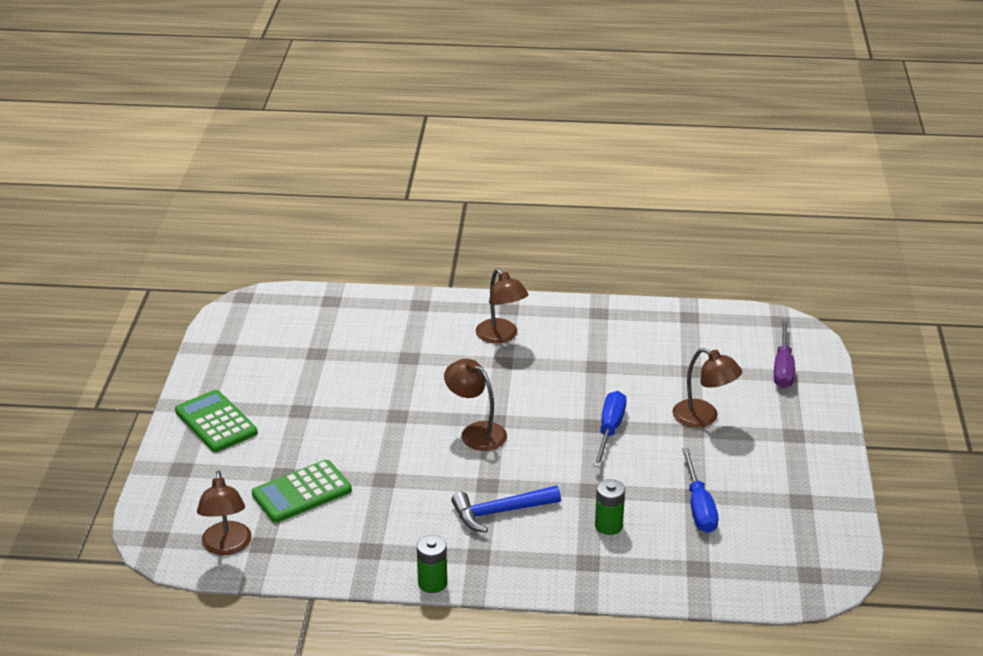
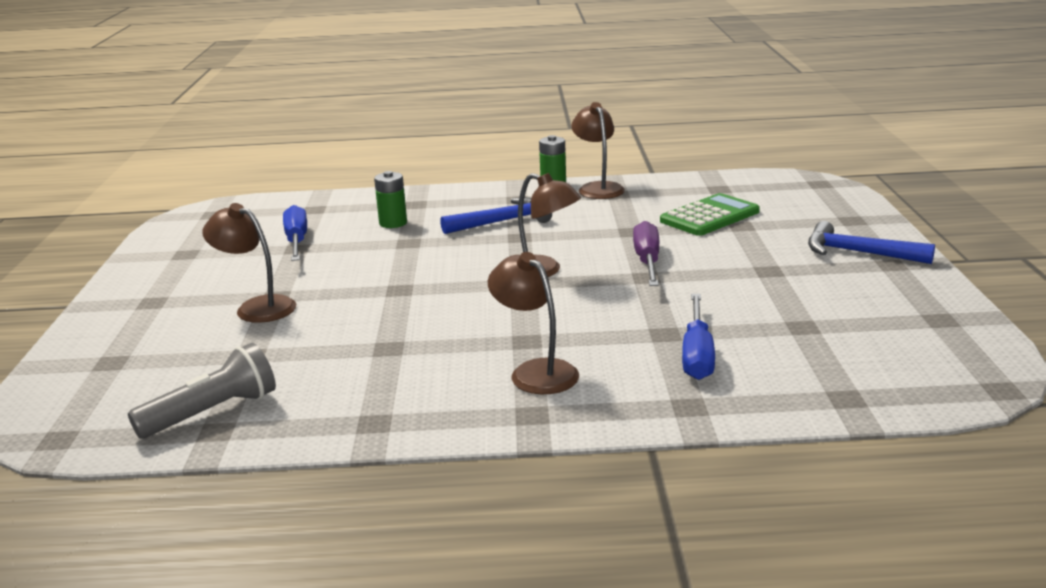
camera: 175 degrees right, 10 degrees down
(216, 422) = (858, 253): green calculator -> blue hammer
(226, 546) = (750, 185): brown lamp -> brown lamp (598, 188)
(609, 430) = (380, 286): blue screwdriver -> blue screwdriver (697, 354)
(696, 328) = (212, 412): none -> grey flashlight
(783, 368) = (108, 370): purple screwdriver -> purple screwdriver (647, 261)

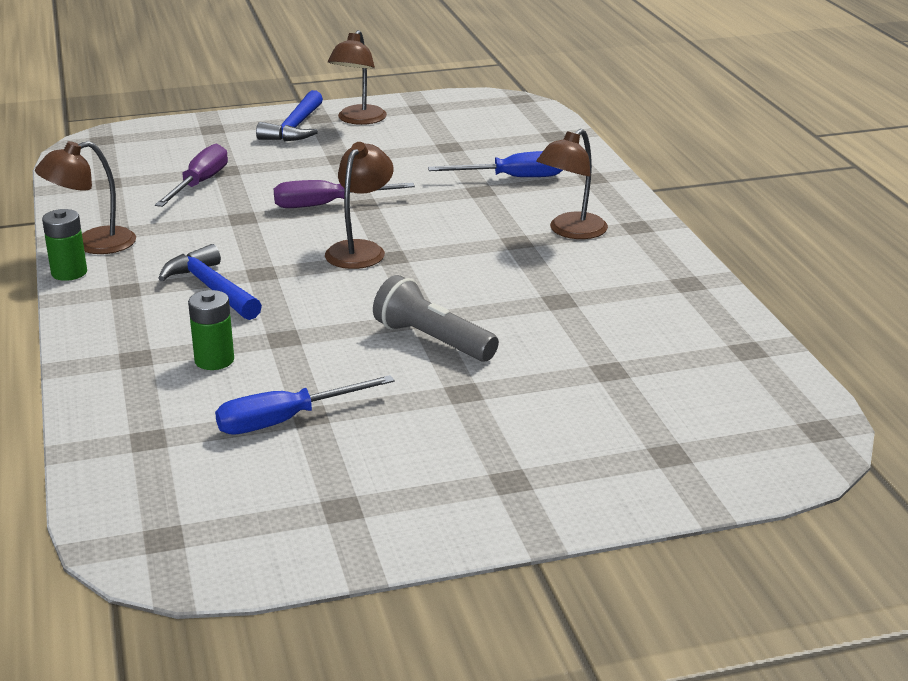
camera: 105 degrees left, 5 degrees up
(212, 412) = (722, 359): grey flashlight -> grey flashlight (432, 340)
(257, 307) = (499, 396): brown lamp -> brown lamp (358, 120)
(709, 216) = (200, 184): green calculator -> purple screwdriver

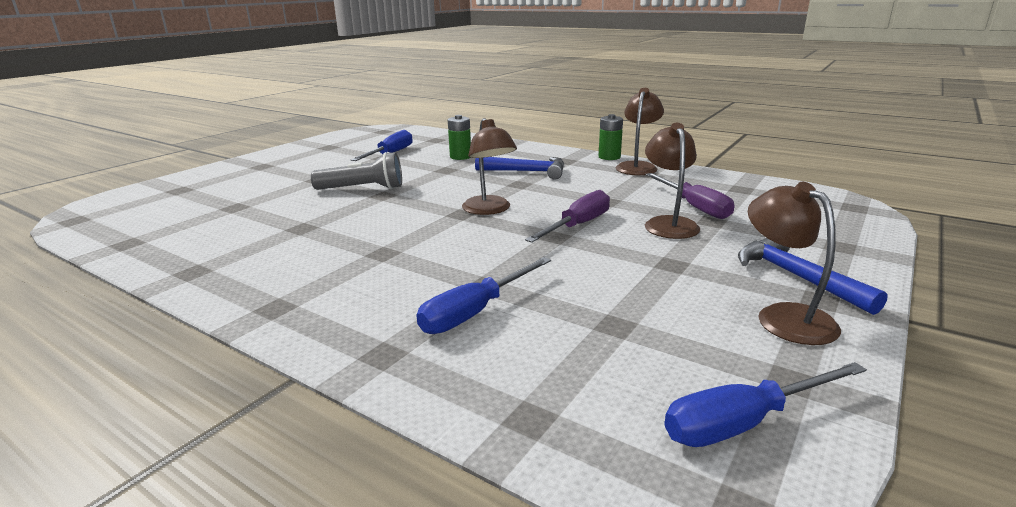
camera: 140 degrees right, 5 degrees down
(472, 107) = (744, 422): none -> blue screwdriver
(571, 231) = (342, 277): brown lamp -> brown lamp (668, 223)

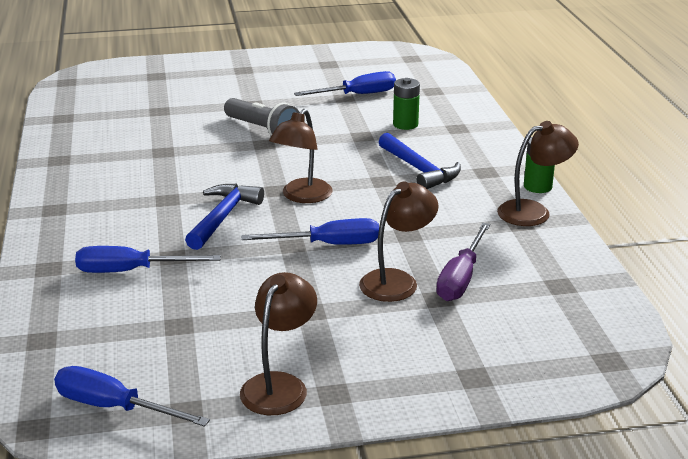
camera: 45 degrees right, 5 degrees up
(578, 225) = (328, 245): purple screwdriver -> blue screwdriver
(797, 277) = (365, 372): blue hammer -> blue hammer (223, 217)

